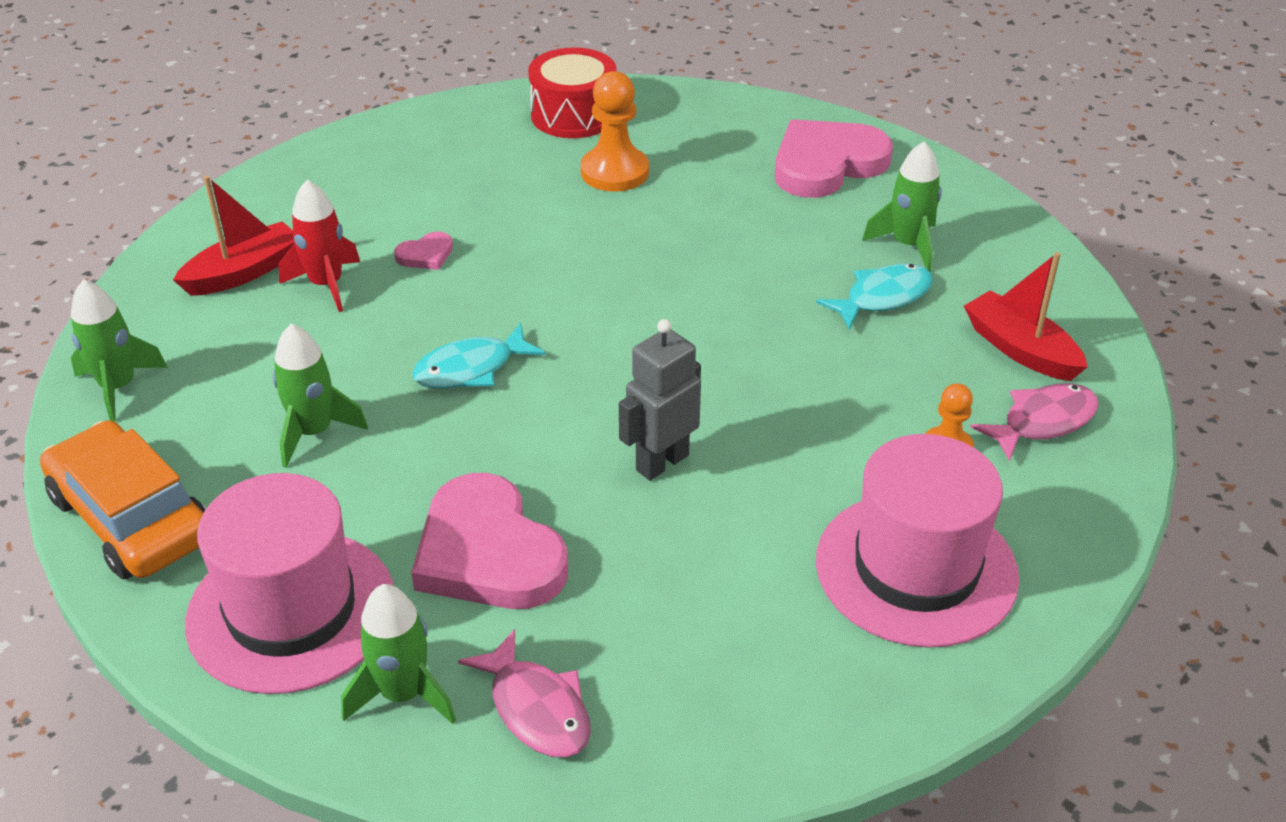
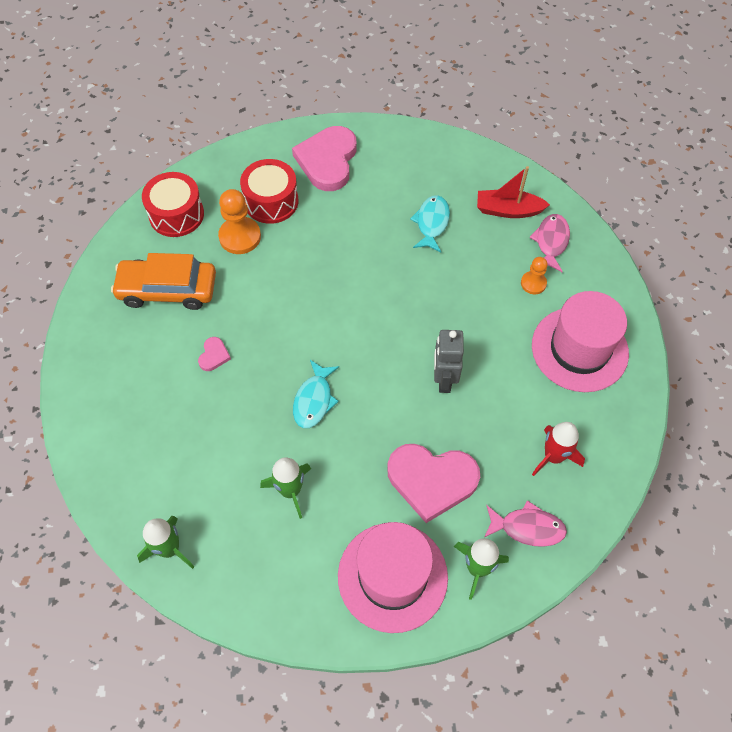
camera: 45 degrees left, 20 degrees up
(132, 517) = (271, 601): orange car -> orange car (167, 289)
(243, 272) = (139, 437): red boat -> none
(326, 285) = (189, 411): red rocket -> red rocket (553, 456)
(699, 162) = (271, 201): none -> red drum
(908, 245) = (411, 185): green rocket -> none

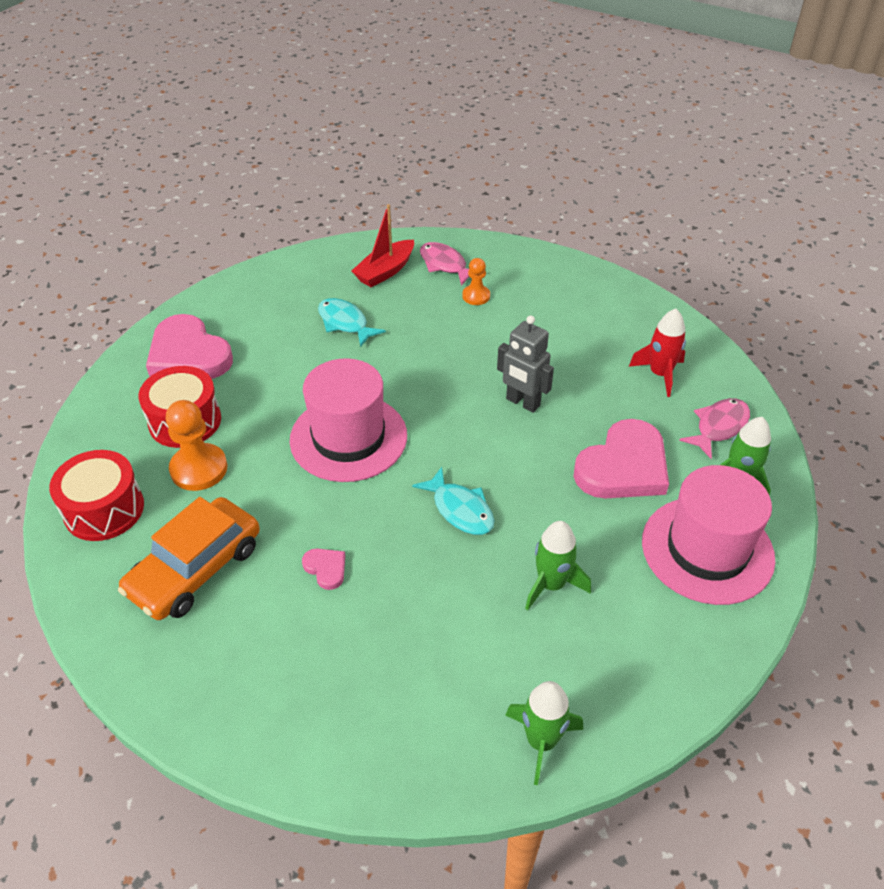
camera: 55 degrees left, 15 degrees down
(579, 349) = (567, 304): pink hat -> pink hat (348, 438)

